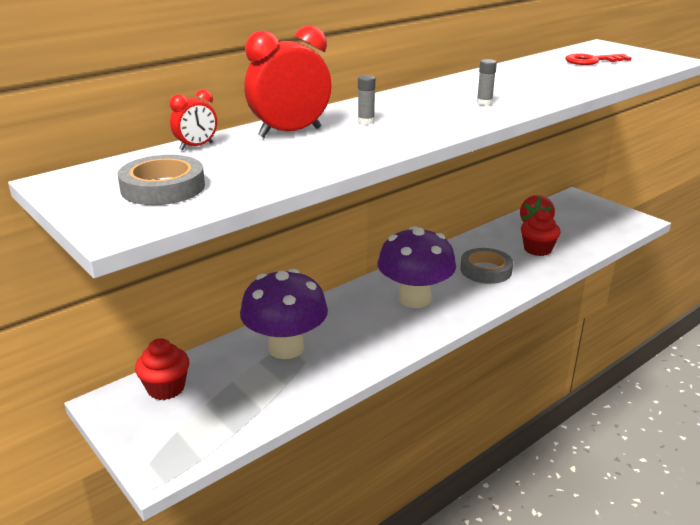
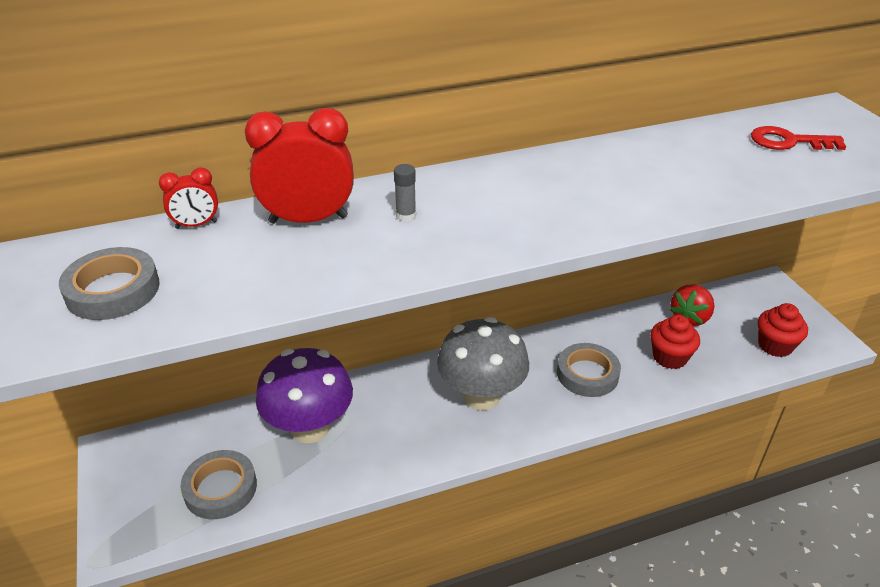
camera: 20 degrees right, 10 degrees up
(166, 388) = (171, 447): red cupcake -> red cupcake (775, 346)
(233, 405) = (220, 488): none -> grey tape
(414, 299) = (481, 396): purple mushroom -> grey mushroom
(484, 103) = (574, 206): grey glue stick -> none

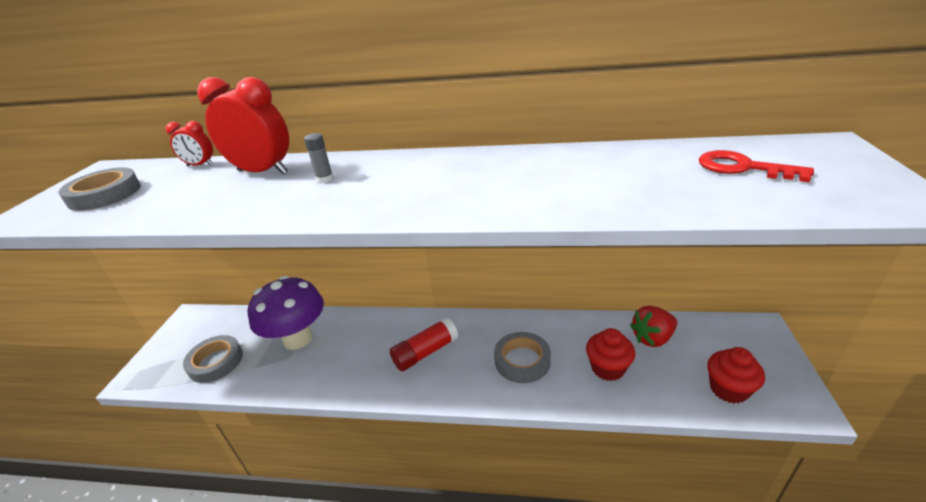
camera: 30 degrees right, 5 degrees down
(481, 396) = (425, 352): grey mushroom -> red glue stick

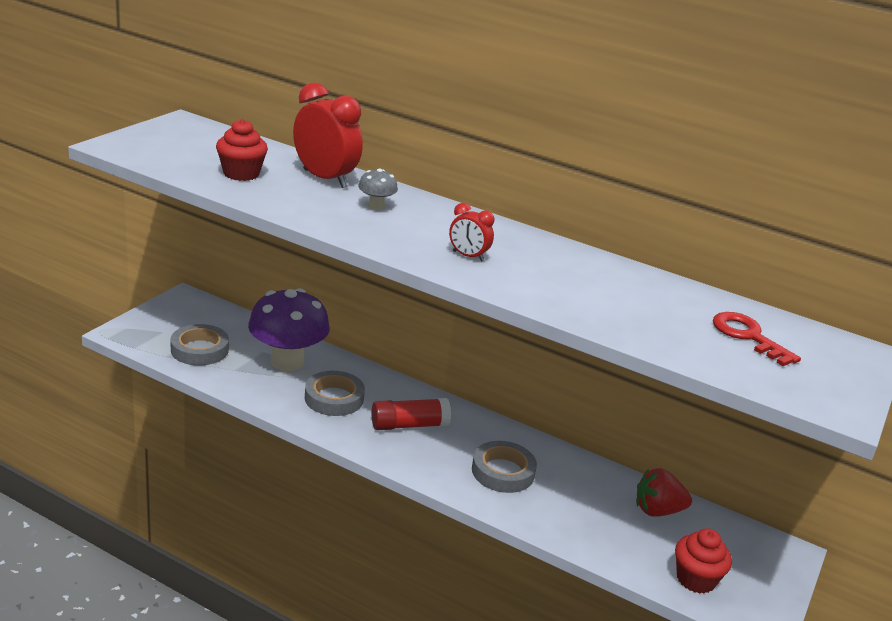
camera: 15 degrees right, 5 degrees down
(105, 194) = (184, 149): grey tape -> grey tape (334, 398)
(200, 165) = (271, 150): red clock -> red clock (468, 256)
(325, 179) = (376, 206): grey glue stick -> grey mushroom
(608, 368) = (586, 513): red cupcake -> red cupcake (241, 174)

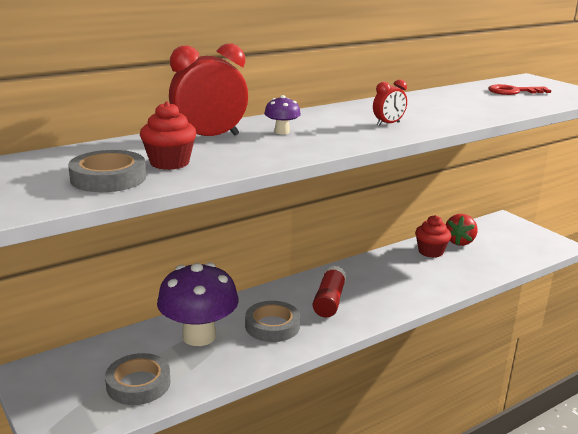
camera: 60 degrees left, 5 degrees down
(376, 206) = (282, 132): grey mushroom -> purple mushroom
(503, 472) = (402, 280): grey tape -> grey tape (108, 178)
(695, 579) = (524, 251): red cupcake -> red cupcake (430, 252)

